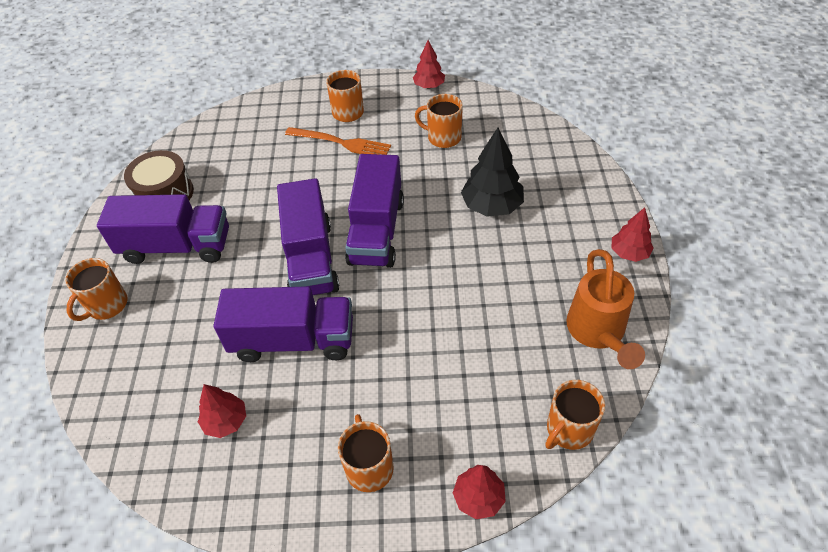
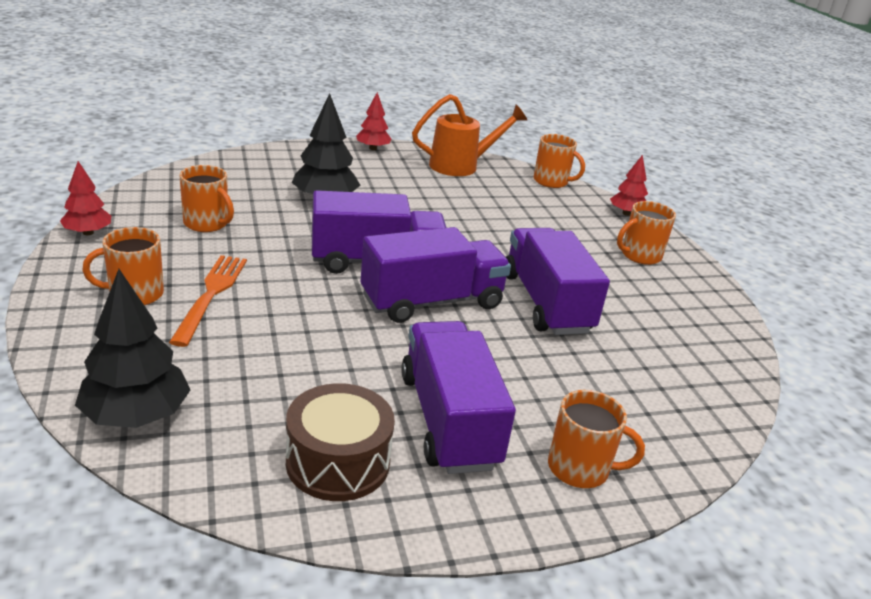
camera: 110 degrees left, 20 degrees down
(226, 421) = (658, 333): red tree -> none
(231, 122) = (136, 415): none -> black tree
(443, 137) = (207, 223): orange mug -> orange mug turned 60 degrees counterclockwise

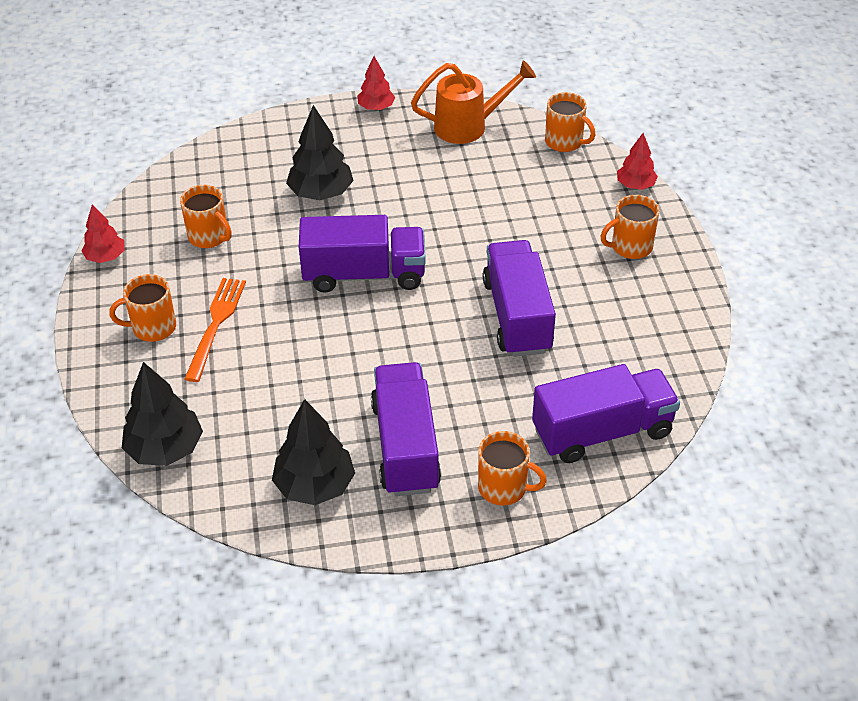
camera: 10 degrees right, 15 degrees up
(338, 462) = (315, 485): brown drum -> black tree
(432, 301) = (410, 321): purple truck -> purple truck (602, 431)

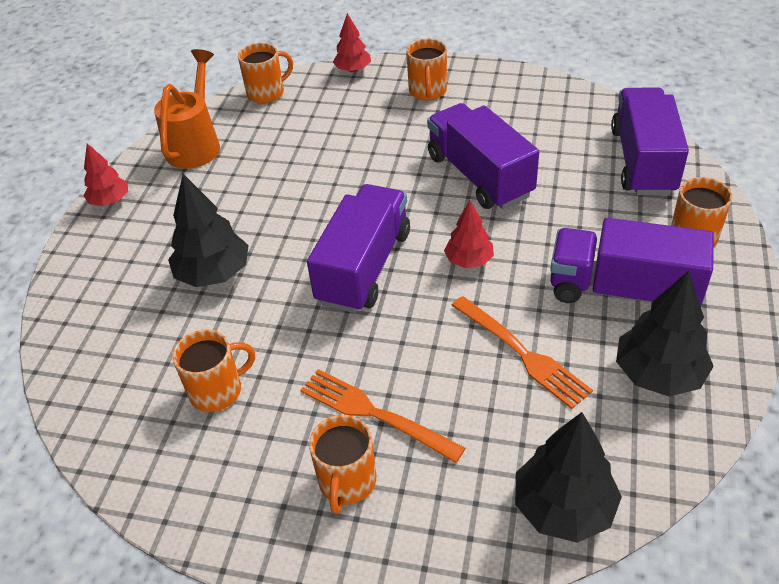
camera: 65 degrees left, 0 degrees up
(105, 257) = (182, 513): red tree -> red tree (469, 260)
(305, 395) = (523, 353): none -> orange fork
(517, 316) = (479, 176): purple truck -> purple truck turned 45 degrees clockwise

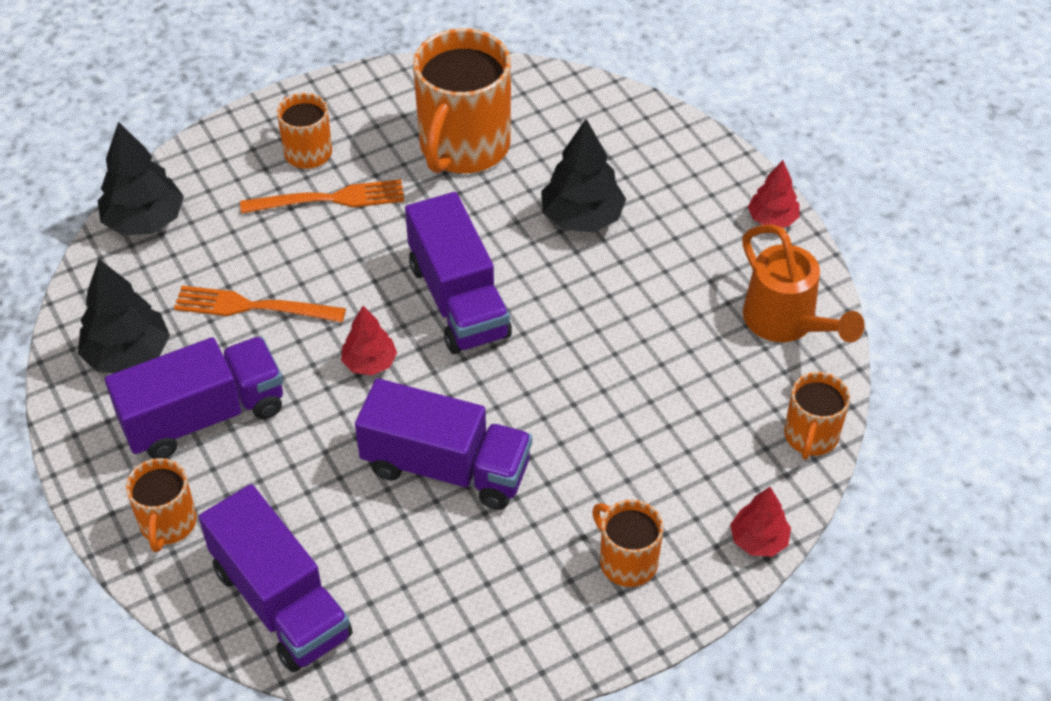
camera: 135 degrees right, 5 degrees up
(217, 390) = (463, 146): orange mug -> orange mug, size x1.89

